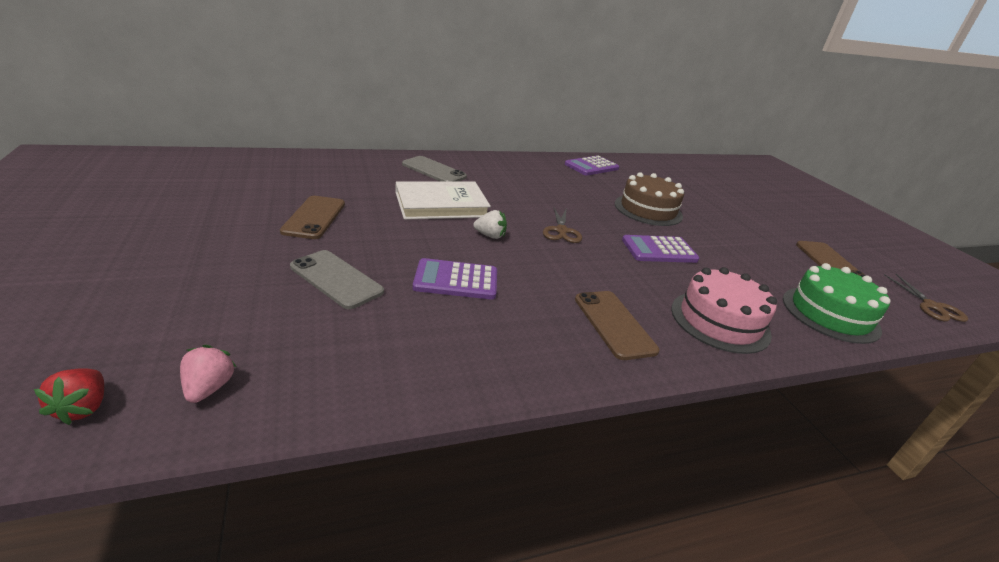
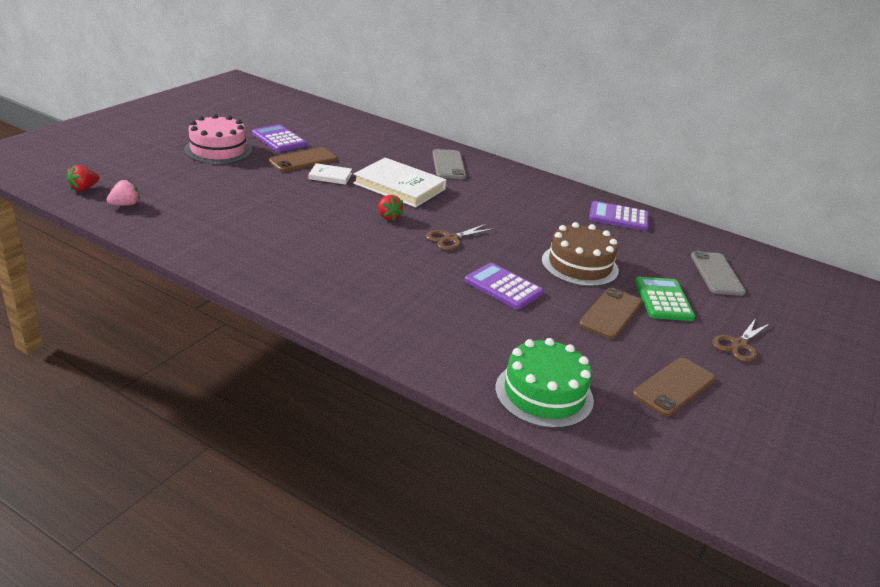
camera: 50 degrees right, 0 degrees up
(336, 279) = (250, 193): grey phone -> grey phone (716, 274)
(371, 221) = (330, 176): none -> white book
(456, 280) = (309, 225): purple calculator -> purple calculator (279, 139)
(490, 236) = (388, 217): white strawberry -> red strawberry
(614, 324) = (348, 292): brown phone -> brown phone (611, 313)
(715, 210) = (663, 300): none -> green calculator
(720, 321) = (428, 336): pink cake -> pink cake (218, 150)
(932, 306) = (691, 466): brown scissors -> brown scissors (739, 344)

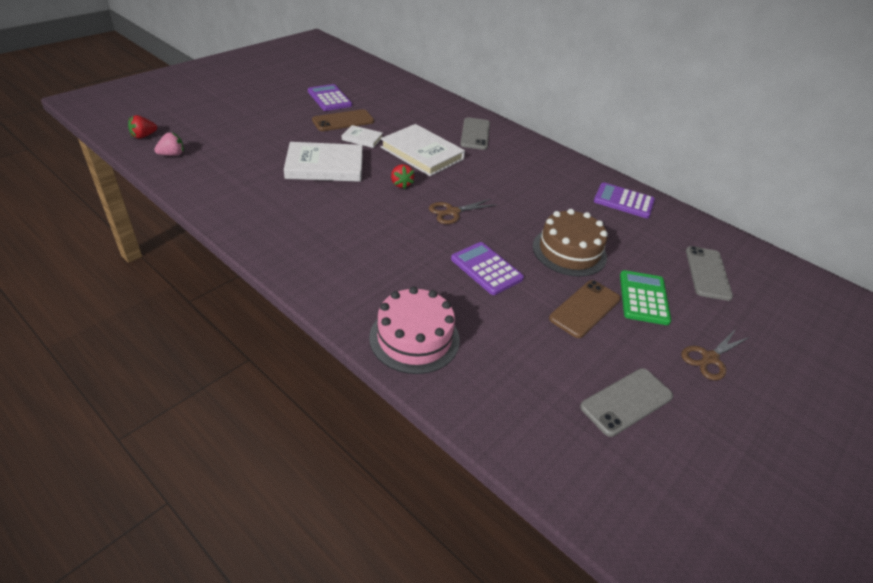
camera: 10 degrees right, 10 degrees up
(218, 150) = (272, 106): pink cake -> pink cake (414, 338)
(300, 205) = (325, 166): none -> white book
(544, 394) = (489, 395): green cake -> none
(673, 387) = (626, 401): brown phone -> grey phone

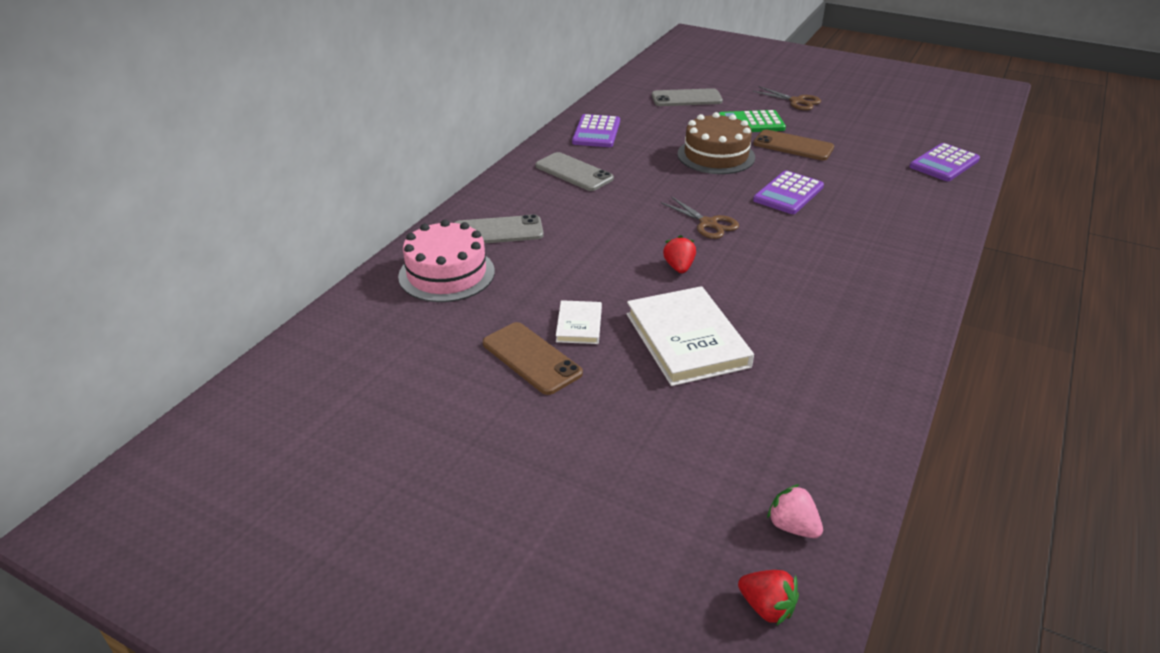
camera: 100 degrees left, 5 degrees down
(329, 98) = (449, 397): purple calculator -> purple calculator (944, 163)
(401, 184) = (679, 267): red strawberry -> red strawberry turned 60 degrees counterclockwise
(414, 338) = (922, 216): pink cake -> pink cake (446, 274)
(422, 153) = (585, 265): white book -> none
(626, 401) = (878, 129): grey phone -> grey phone (574, 172)

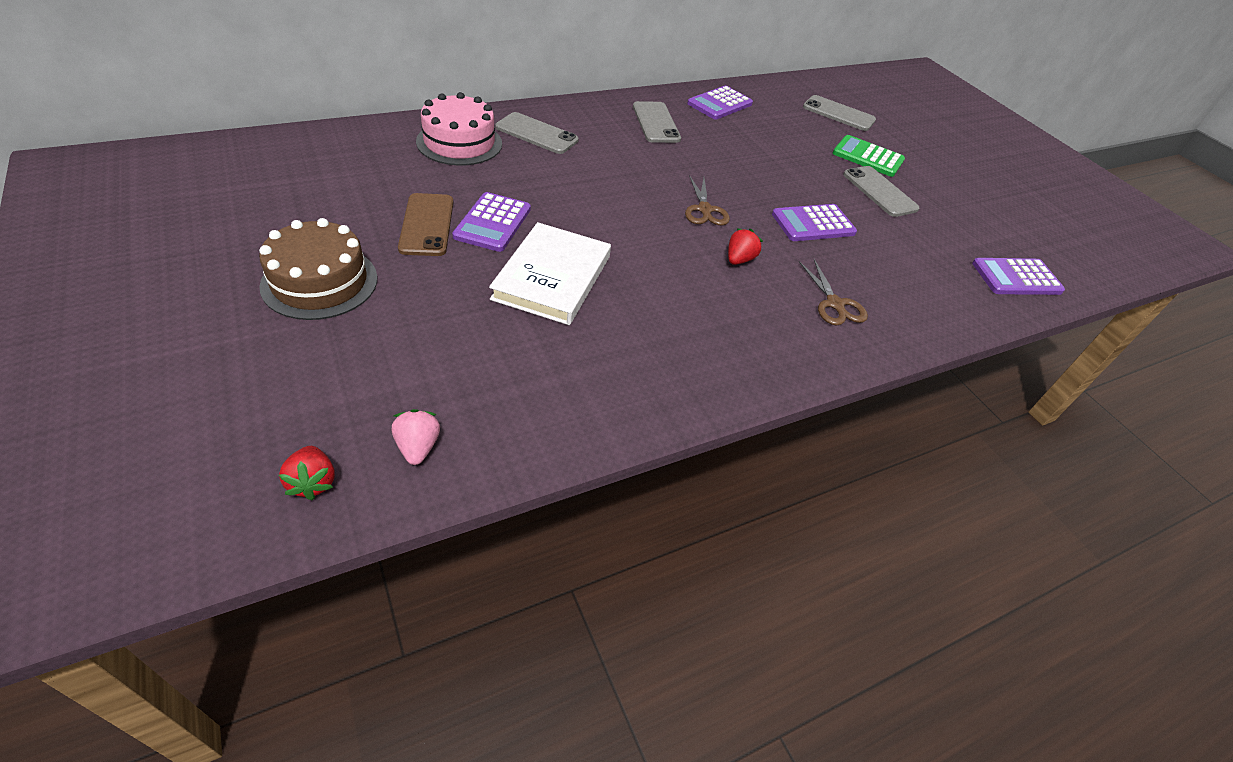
camera: 30 degrees right, 10 degrees up
(579, 325) = (492, 223): white book -> purple calculator
(679, 267) = (629, 226): red strawberry -> red strawberry (739, 259)
(716, 156) = (794, 166): brown cake -> brown cake (320, 282)
(793, 146) = (879, 191): brown phone -> grey phone
(796, 101) = (942, 160): brown scissors -> brown scissors (834, 304)

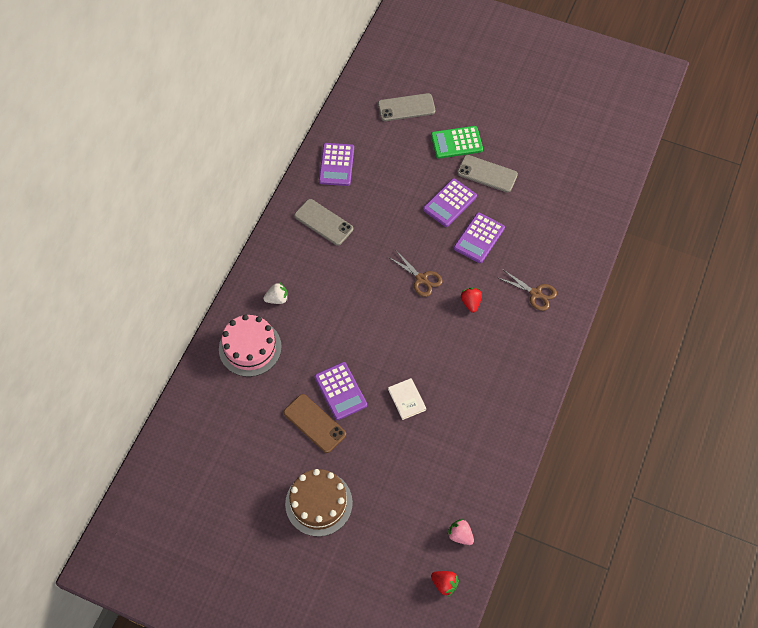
camera: 35 degrees left, 15 degrees up
(536, 134) = (277, 299): grey phone -> white strawberry
(552, 277) = (407, 399): white book -> white book, size x0.50
(1016, 277) = (596, 190): purple calculator -> purple calculator (449, 203)

